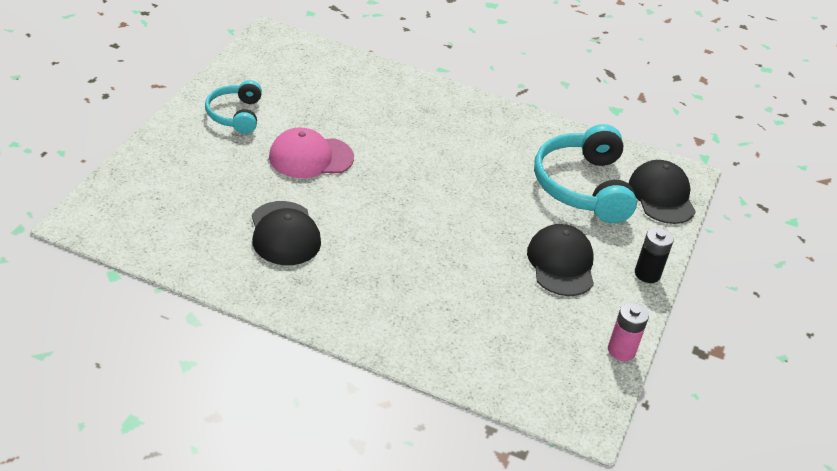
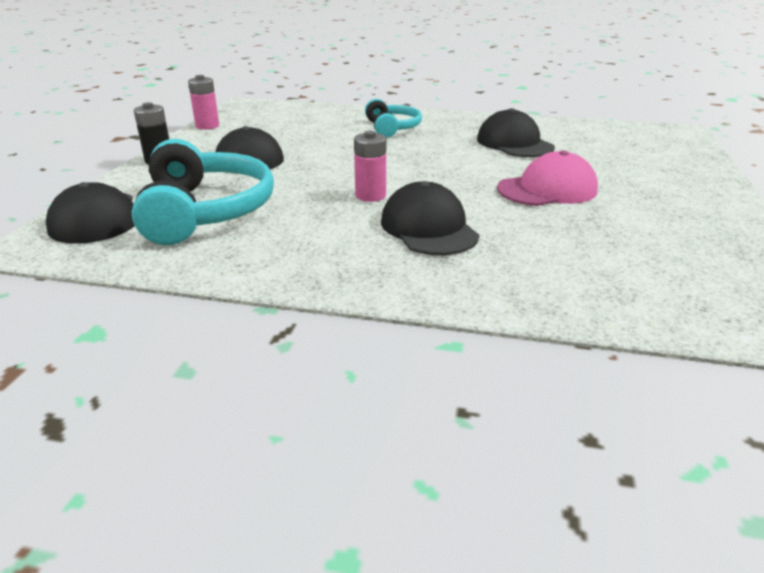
camera: 175 degrees right, 10 degrees down
(235, 115) = (679, 211): turquoise headphones -> turquoise headphones (392, 128)
(424, 136) = (428, 228): none -> black cap
(456, 179) = (370, 195): none -> pink battery

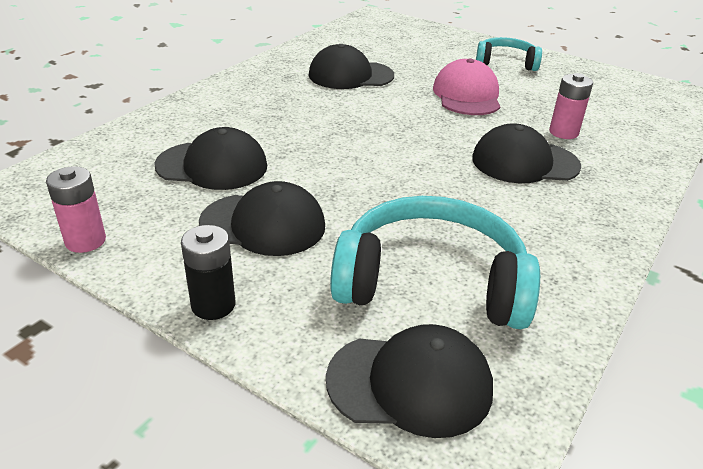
camera: 70 degrees left, 5 degrees up
(311, 133) = (212, 166): none -> black cap
(370, 195) = (439, 172): pink battery -> pink battery (563, 132)
(392, 128) = (247, 116): turquoise headphones -> turquoise headphones (506, 62)

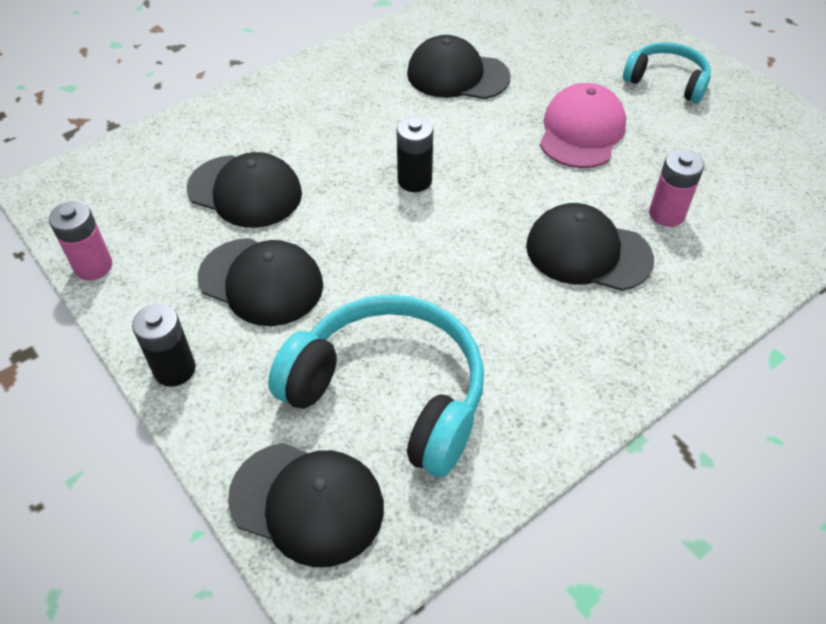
camera: 20 degrees right, 15 degrees up
(358, 139) = (414, 180): none -> black battery

